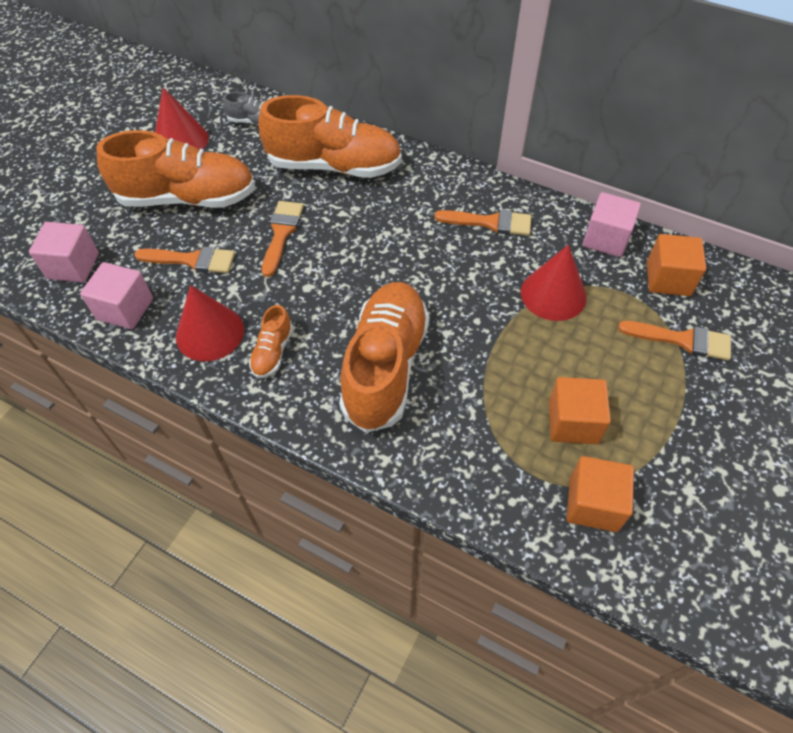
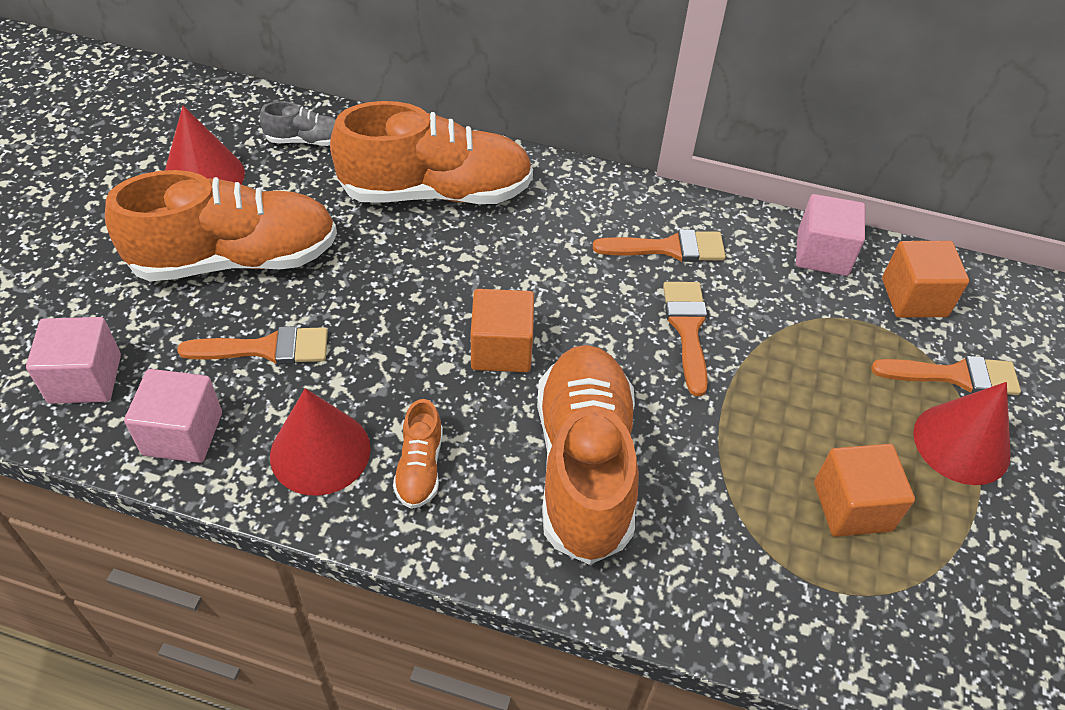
camera: 15 degrees left, 5 degrees down
(281, 233) = (387, 294): orange brush -> orange brush (687, 329)
(553, 294) = (777, 335): red cone -> red cone (961, 443)
(593, 504) = (910, 614): orange cube -> orange cube (501, 349)

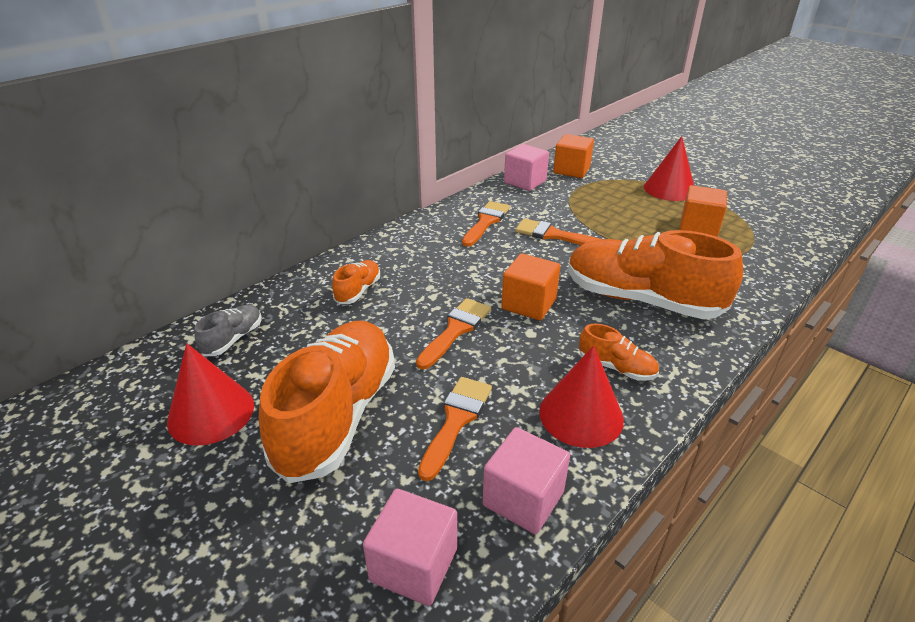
camera: 60 degrees left, 15 degrees down
(436, 192) = (358, 291): orange shoe -> orange shoe, size x0.44
(955, 376) = (627, 177): orange brush -> orange brush (456, 330)

